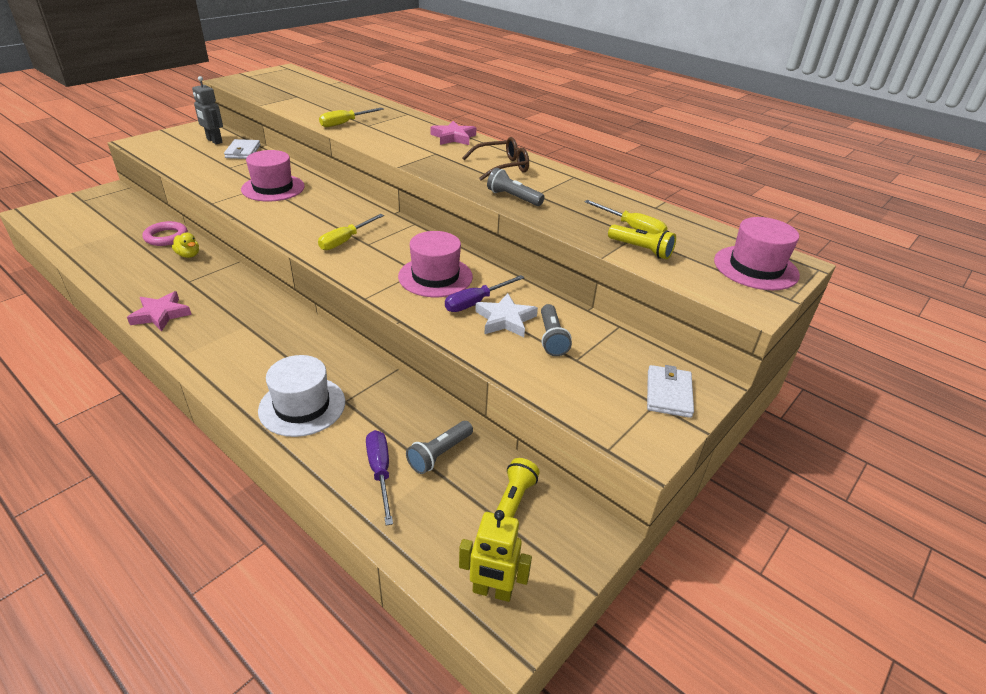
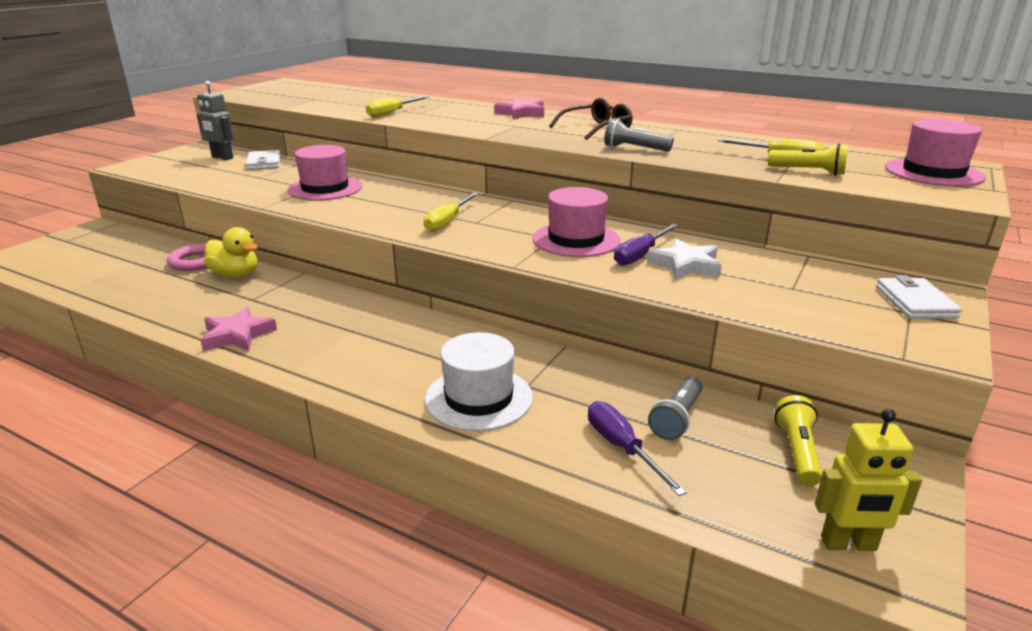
camera: 10 degrees left, 10 degrees down
(188, 255) = (236, 275): yellow duck -> yellow duck, size x1.54
(552, 338) = (750, 274): grey flashlight -> none

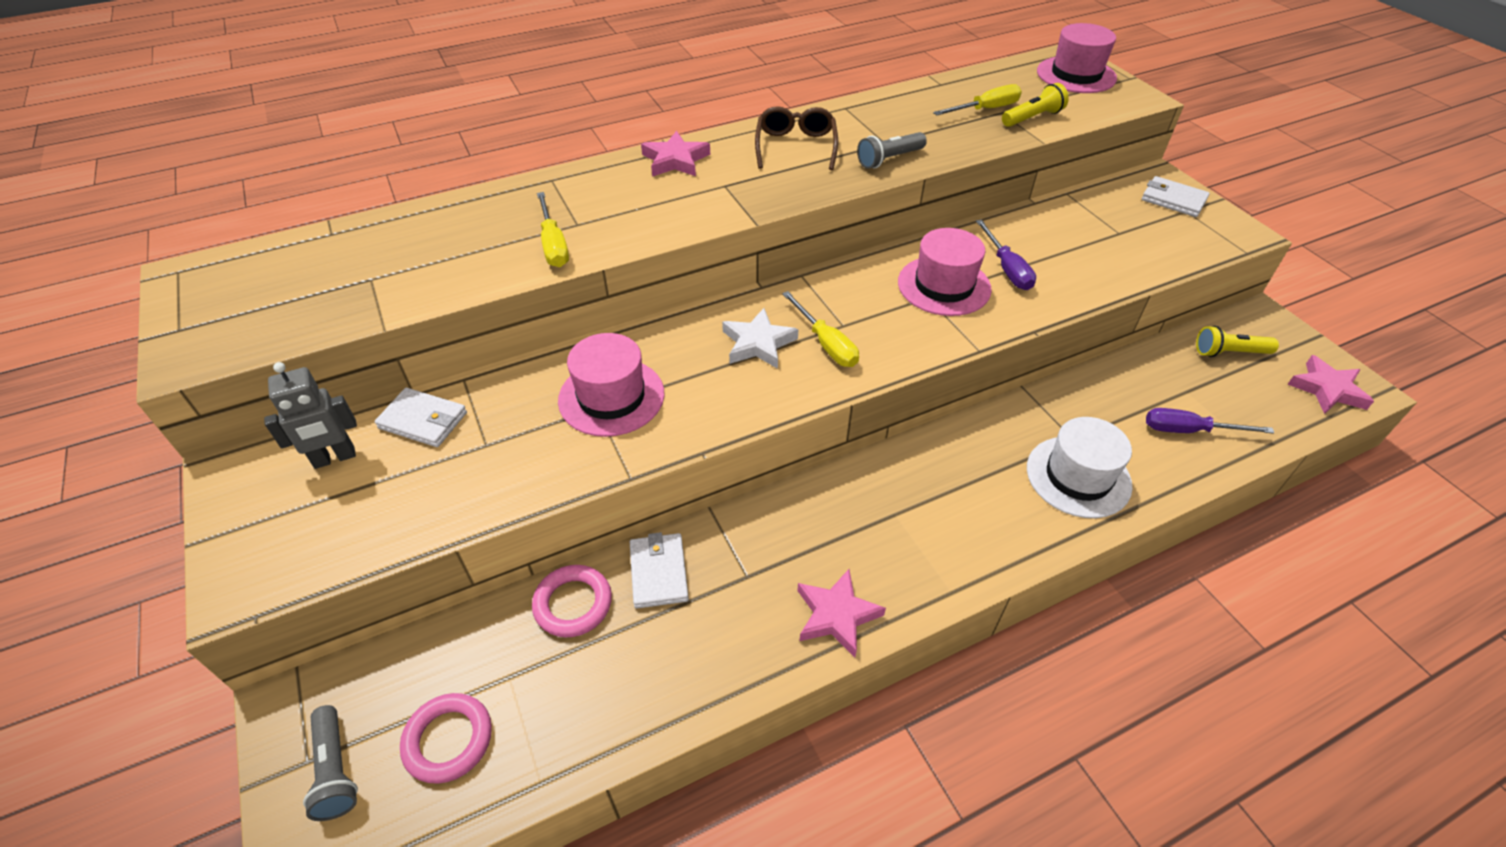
camera: 55 degrees left, 20 degrees up
(88, 262) = (448, 740): none -> pink ring
(236, 275) = (658, 572): yellow duck -> white wallet
(677, 418) = (1164, 383): grey flashlight -> grey flashlight (336, 770)
(686, 265) = (1044, 257): white star -> white star (758, 343)
(797, 451) = (1229, 352): yellow flashlight -> yellow flashlight turned 45 degrees counterclockwise
(848, 544) = (1327, 389): yellow robot -> pink star

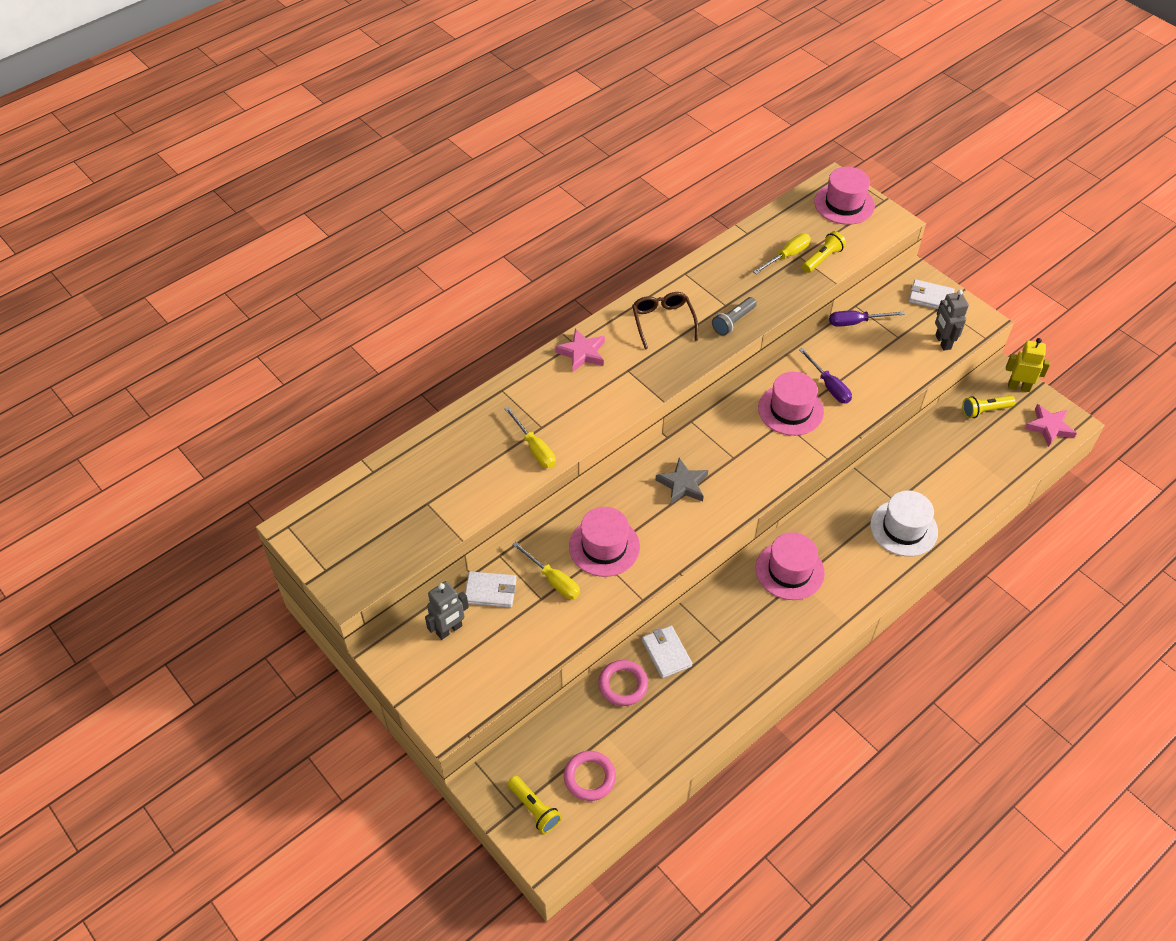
camera: 15 degrees left, 5 degrees up
(336, 770) = (534, 808): grey flashlight -> yellow flashlight
(758, 343) = (682, 484): white star -> grey star
(826, 344) = (727, 475): yellow screwdriver -> yellow screwdriver (553, 580)
(836, 615) = (782, 653): pink star -> none
(887, 498) = (789, 570): none -> pink hat
(1183, 247) = (942, 342): none -> grey robot
(1189, 430) = (966, 478): purple screwdriver -> purple screwdriver (856, 322)
(1283, 334) = (1018, 387): none -> yellow robot

